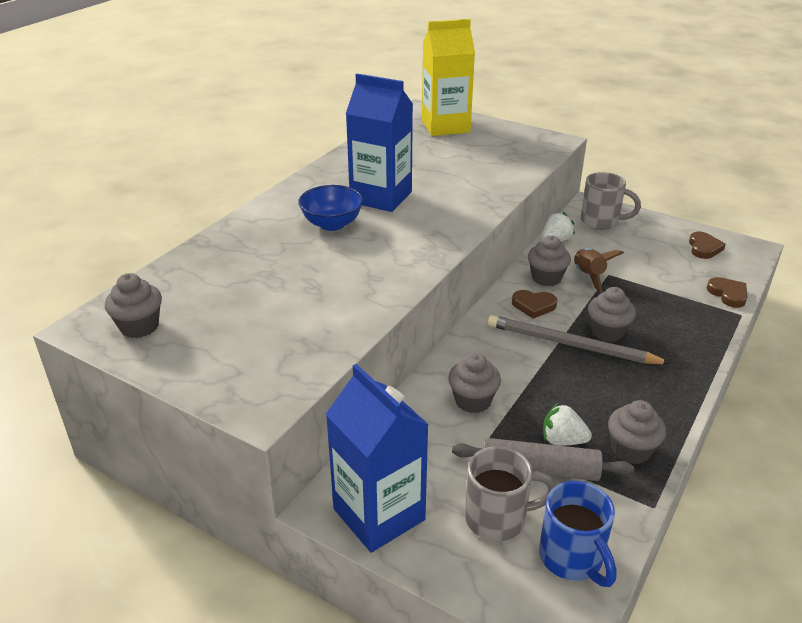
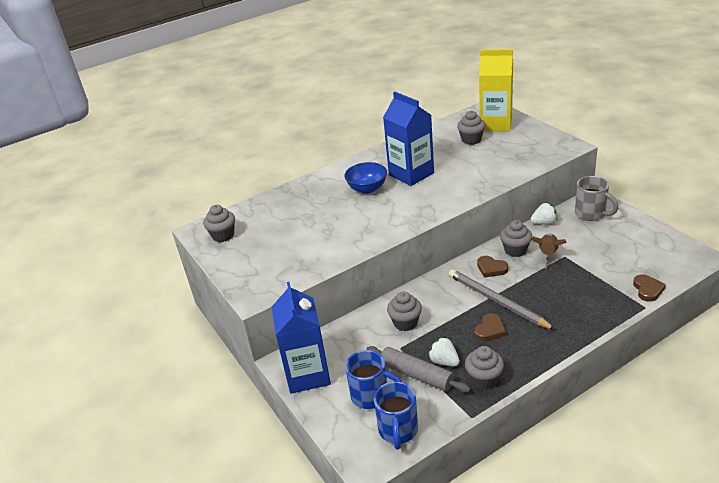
camera: 30 degrees right, 0 degrees up
(498, 518) = (371, 396): grey mug -> blue mug
(607, 332) = (530, 298): grey cupcake -> grey cupcake (471, 140)
(704, 248) = (659, 249): brown heart -> brown heart (490, 330)

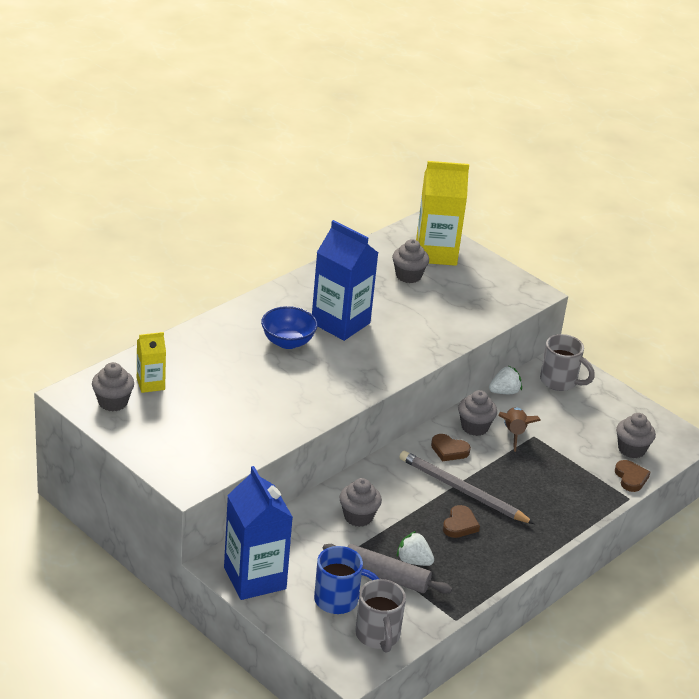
camera: 20 degrees left, 0 degrees up
(255, 222) = (150, 384): none -> yellow carton
(398, 431) = (378, 636): blue mug -> grey mug
(484, 379) = (462, 580): grey cupcake -> grey cupcake (631, 449)

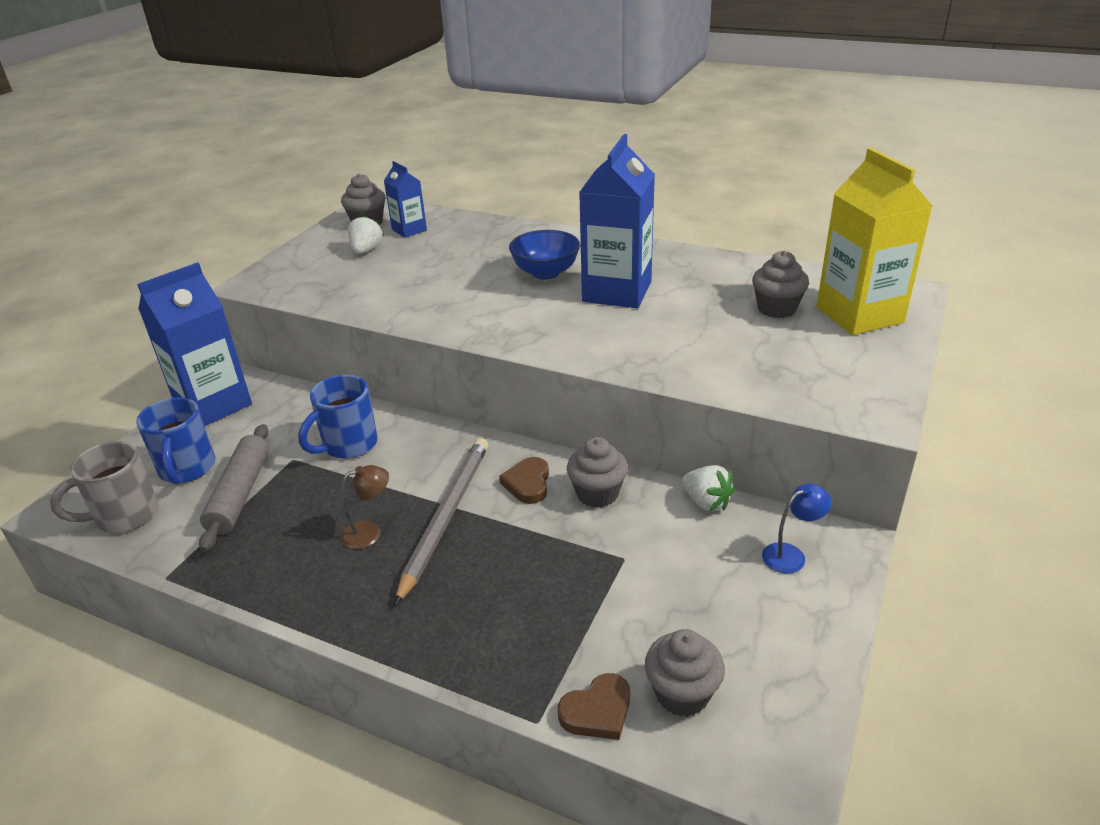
camera: 75 degrees right, 0 degrees up
(150, 384) = (409, 230): yellow carton -> blue carton
(358, 517) = (348, 445): grey cupcake -> blue mug
(413, 561) = (278, 510): white strawberry -> white strawberry (366, 250)
(460, 525) = (370, 532): brown heart -> brown lamp
(514, 433) = (613, 536): brown rocket -> none
(560, 382) = (791, 555): grey mug -> blue lamp

